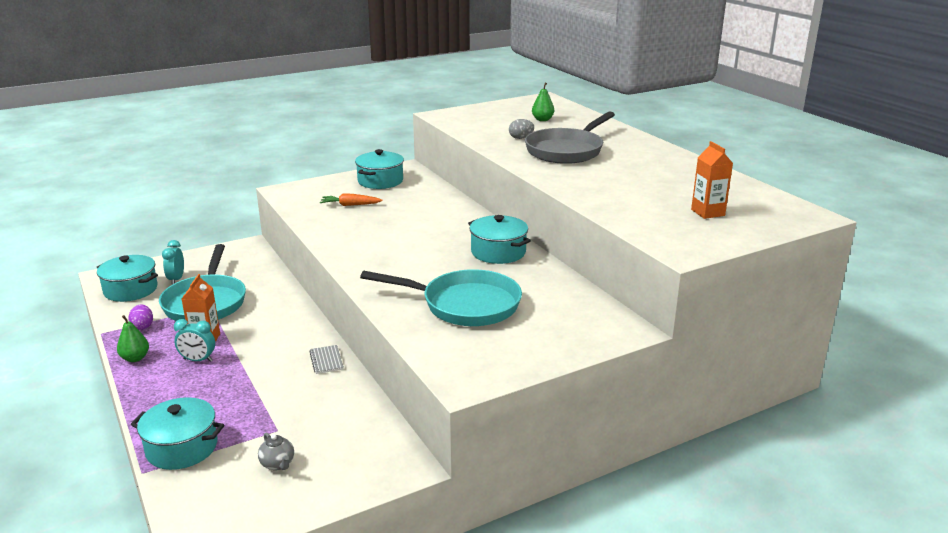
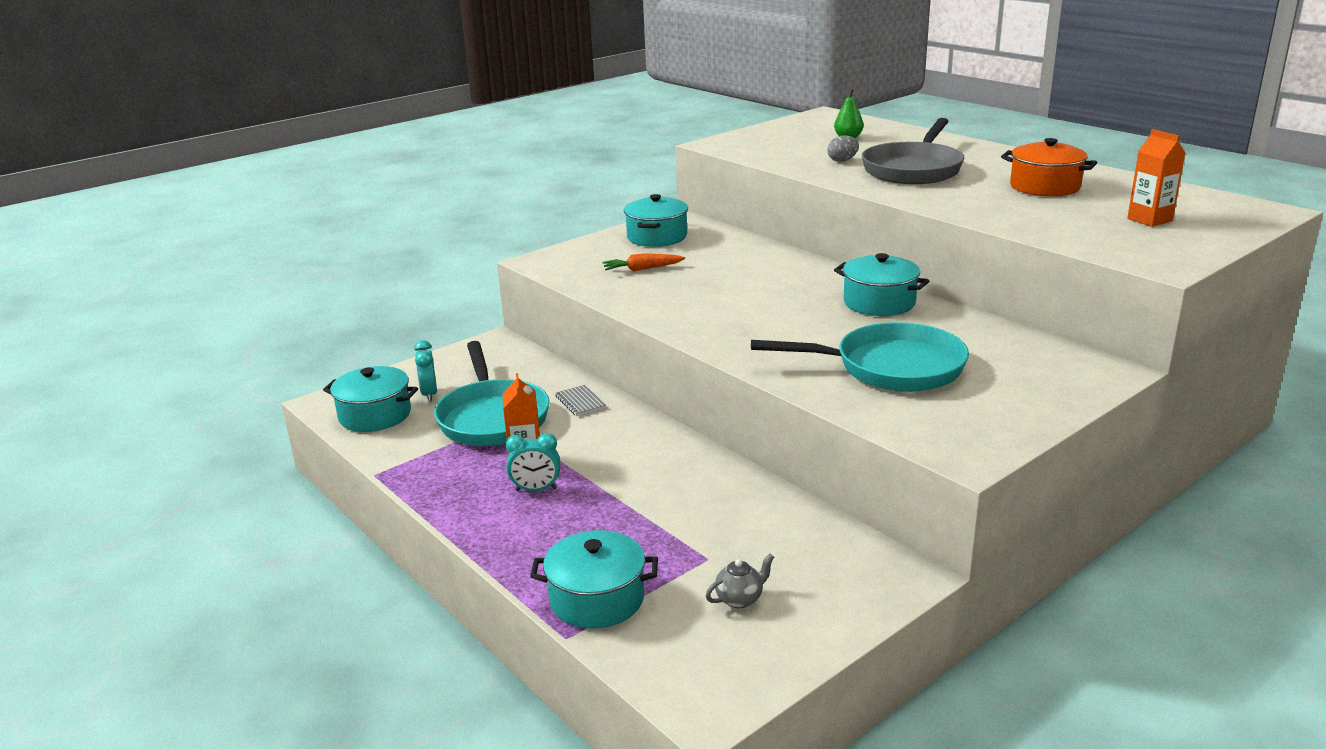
camera: 10 degrees left, 0 degrees up
(135, 358) = (447, 499): green pear -> none
(142, 326) = (427, 458): purple egg -> none
(278, 464) = (740, 599): grey teapot -> grey teapot turned 75 degrees counterclockwise
(326, 360) = (708, 466): grey notebook -> grey notebook (580, 402)
(652, 176) = (1044, 187): none -> orange pot

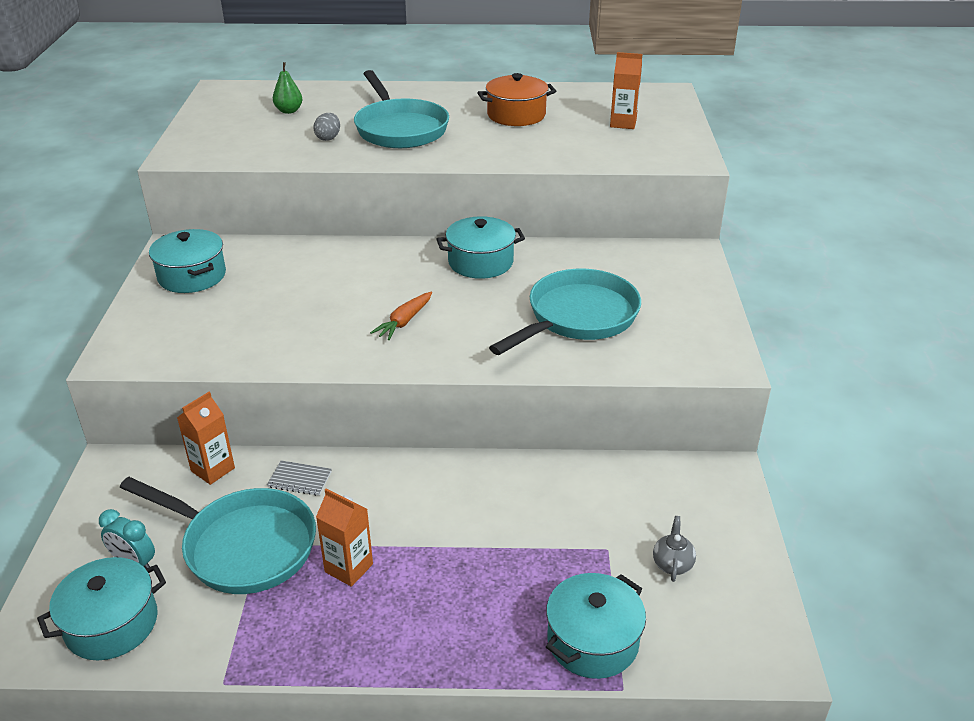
camera: 50 degrees left, 10 degrees up
(536, 489) = (398, 586): turquoise clock -> none
(542, 371) = (213, 469): none -> orange carton
(642, 269) = (238, 317): orange carrot -> orange carrot (404, 321)
(913, 169) = (399, 128): grey pan -> turquoise pan

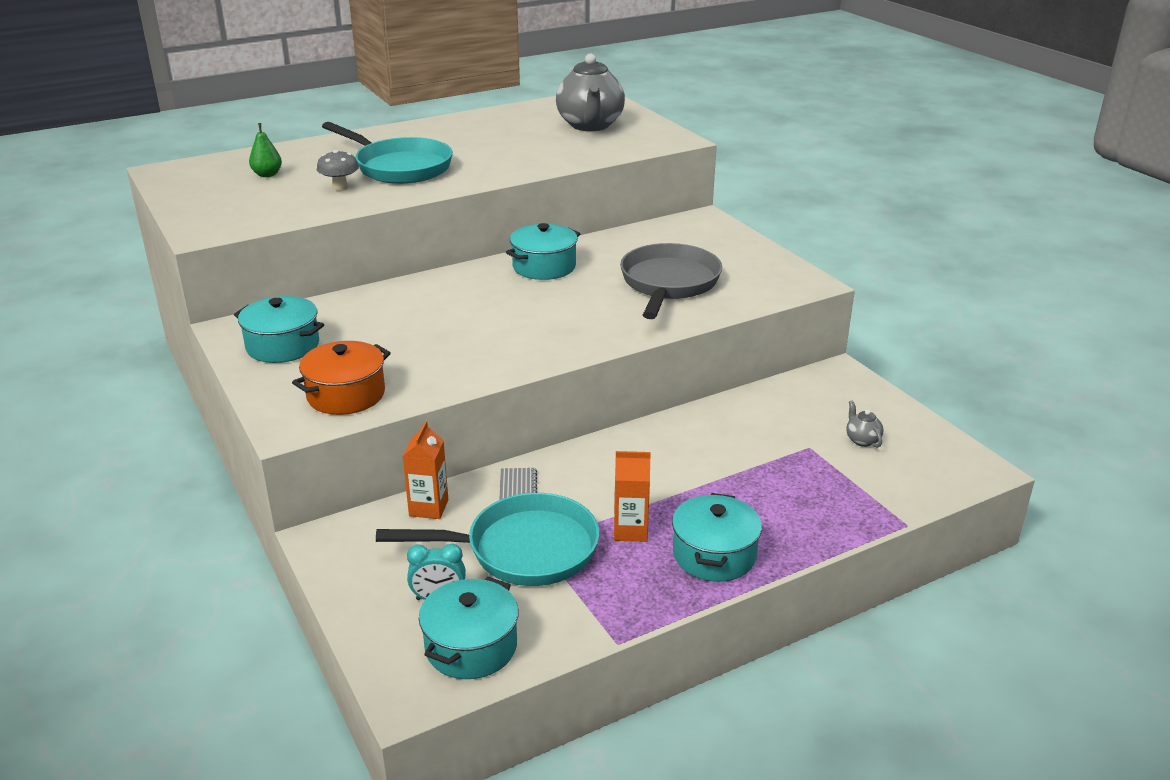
camera: 30 degrees left, 5 degrees down
(300, 479) = (518, 487): grey notebook -> grey notebook turned 75 degrees counterclockwise
(328, 138) = (340, 187): grey egg -> grey mushroom
(404, 321) = (531, 325): orange carrot -> none
(516, 115) = (492, 137): orange pot -> orange pot (346, 395)
(577, 317) = (668, 284): turquoise pan -> grey pan
(592, 641) = (858, 505): turquoise pot -> turquoise pot (714, 555)
(623, 123) = (590, 125): orange carton -> grey teapot

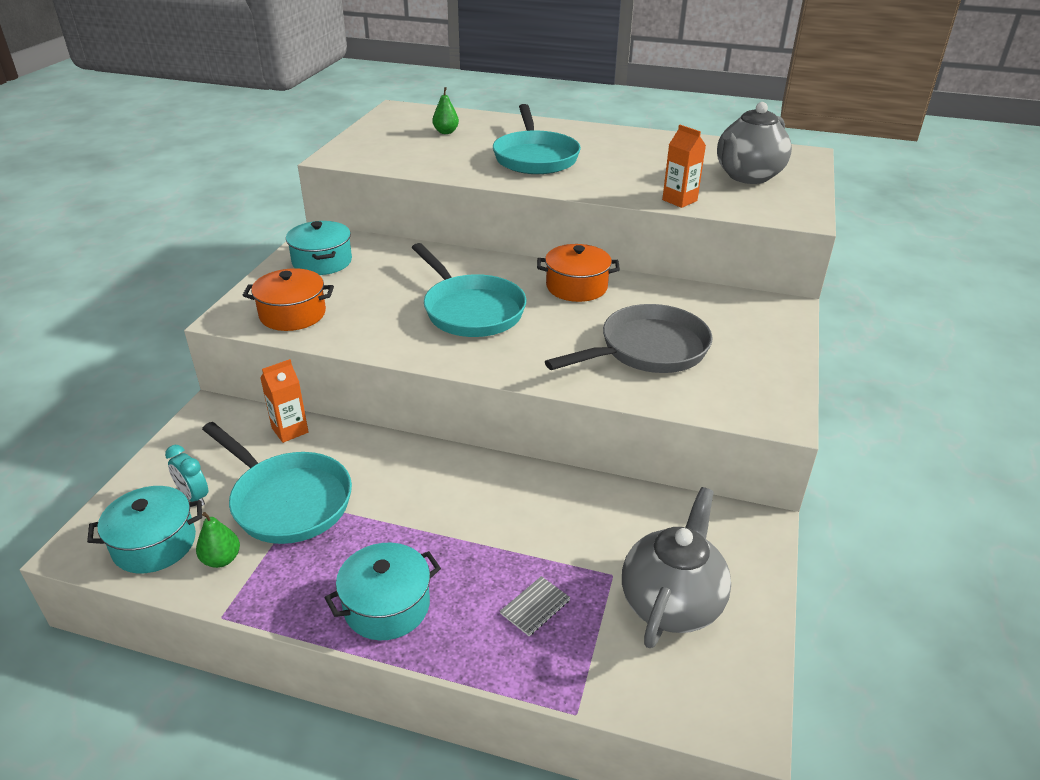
camera: 45 degrees right, 5 degrees up
(340, 187) = (468, 158): grey mushroom -> none
(495, 319) = (470, 310): none -> turquoise pan
(518, 487) = (358, 453): grey notebook -> grey notebook (535, 607)
(544, 267) = (576, 287): turquoise pot -> orange pot
(547, 615) = (221, 559): none -> green pear
(630, 531) = (368, 540): orange carton -> orange carton (679, 200)
(862, 440) = (671, 603): grey teapot -> grey teapot, size x2.47

